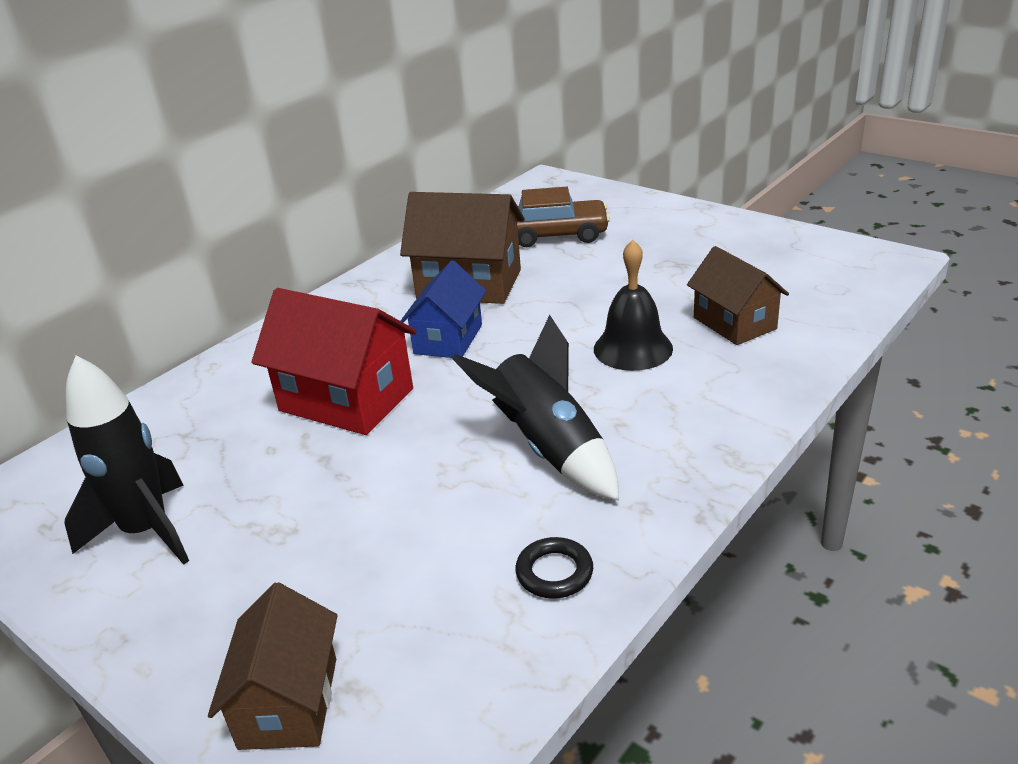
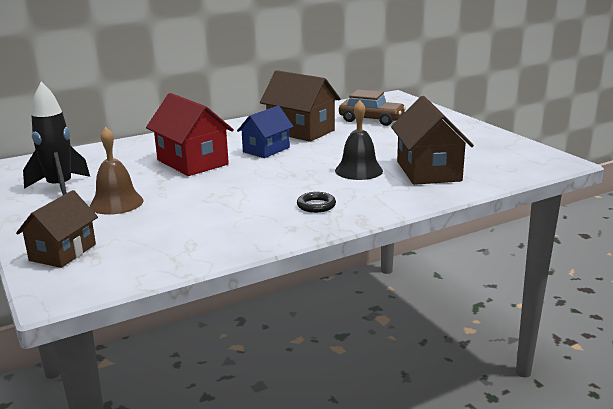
camera: 20 degrees right, 10 degrees down
(289, 539) = (116, 203): none -> brown bell
(548, 448) = (270, 198): black rocket -> none
(554, 572) = (222, 240): black ring -> black ring (316, 205)
(734, 323) = (428, 171): brown house -> brown house, size x1.52

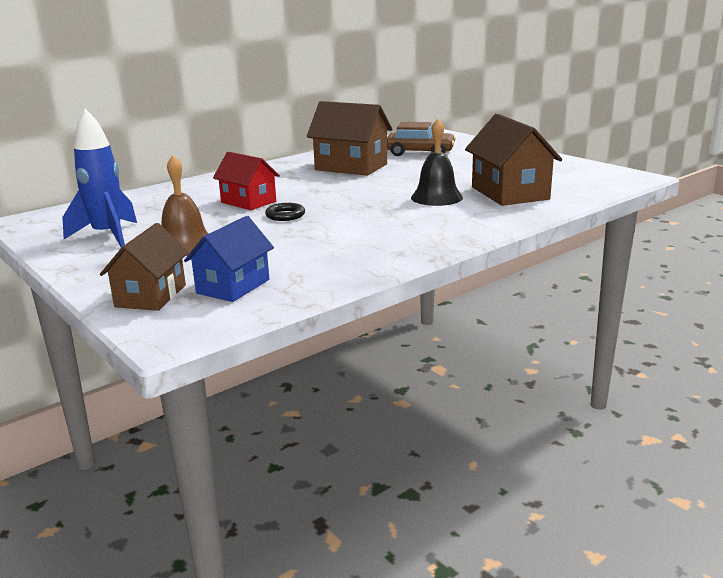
camera: 10 degrees left, 0 degrees up
(60, 188) = (108, 236): black rocket -> blue rocket
(192, 162) = (248, 202): red house -> red house, size x0.66
(266, 150) = (324, 185): blue house -> blue house (233, 286)
(316, 205) = (412, 231): black ring -> black ring (285, 215)

